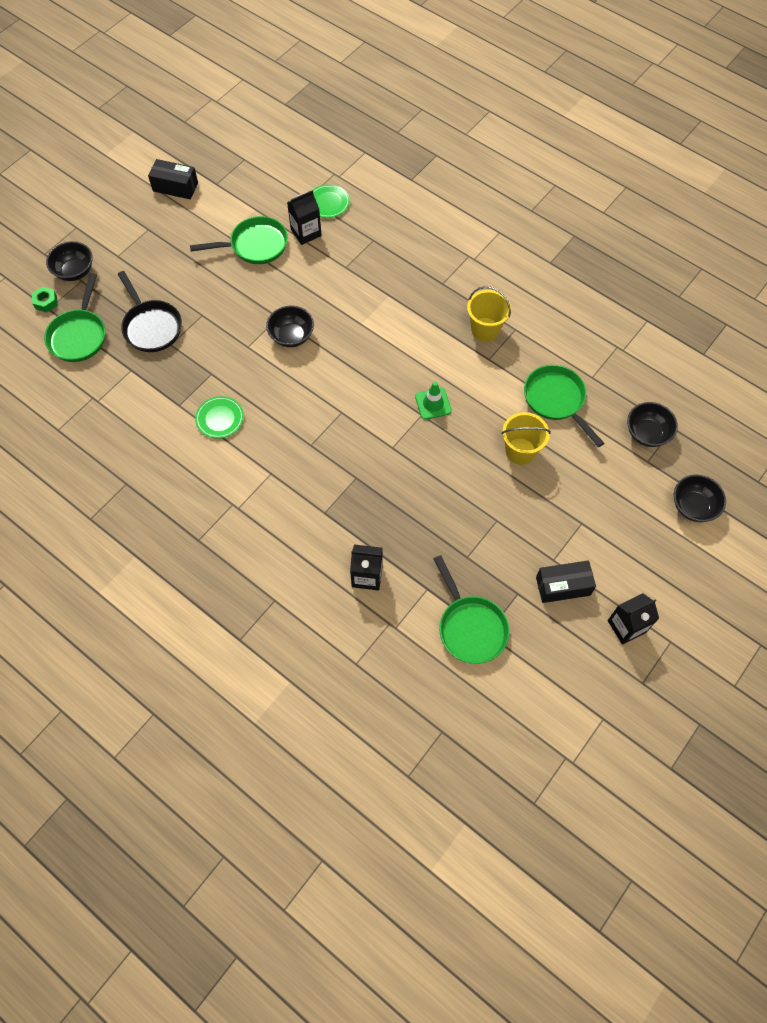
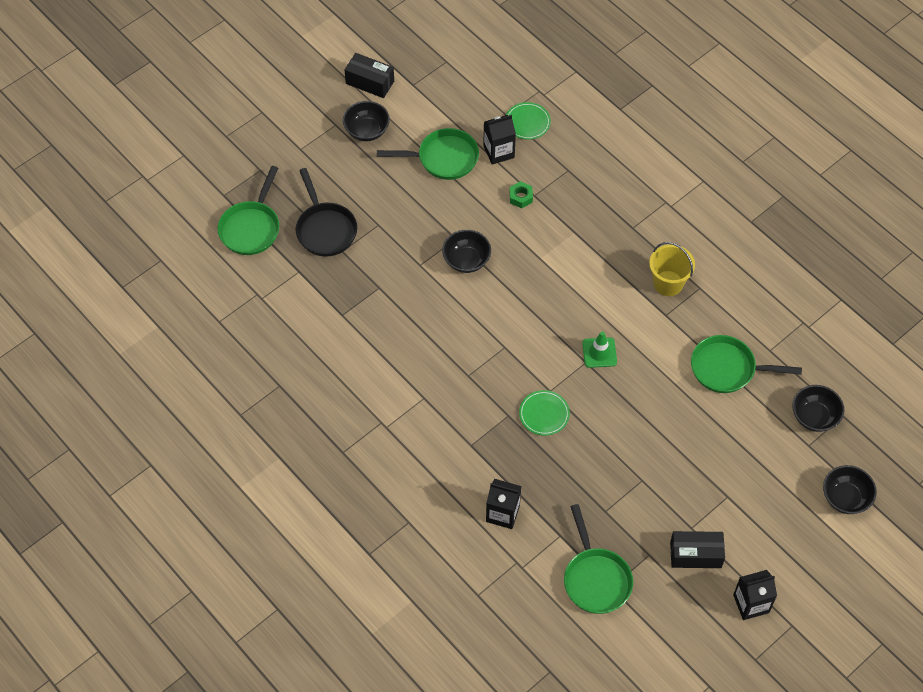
camera: 10 degrees right, 5 degrees down
(46, 302) = (222, 188): green nut -> green nut (520, 197)
(75, 271) = (255, 159): black bowl -> black bowl (367, 131)
(220, 418) = (381, 334): green plate -> green plate (544, 414)
(520, 451) = (679, 415): yellow bucket -> none
(556, 400) = (727, 369): green pan -> green pan turned 60 degrees counterclockwise

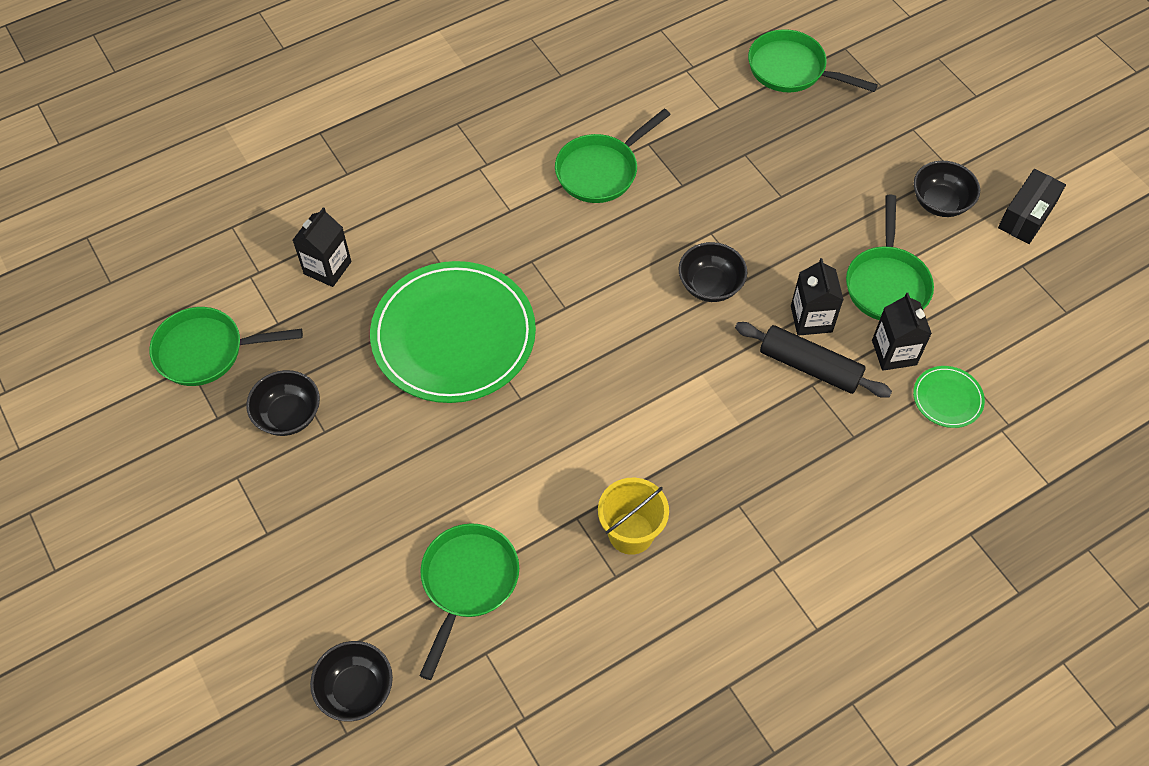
camera: 100 degrees right, 0 degrees up
(325, 229) = (781, 140): black pan -> none
(374, 342) = (601, 170): none -> green pan
(520, 197) = (809, 367): green nut -> black rolling pin
(544, 414) = (453, 335): green plate -> green plate, size x2.40
(599, 352) = (532, 418): green traffic cone -> none
(695, 554) = (197, 473): black box -> none
(751, 603) = (105, 526): black carton -> black carton (811, 319)
(845, 498) = (212, 698): black bowl -> black bowl (288, 415)

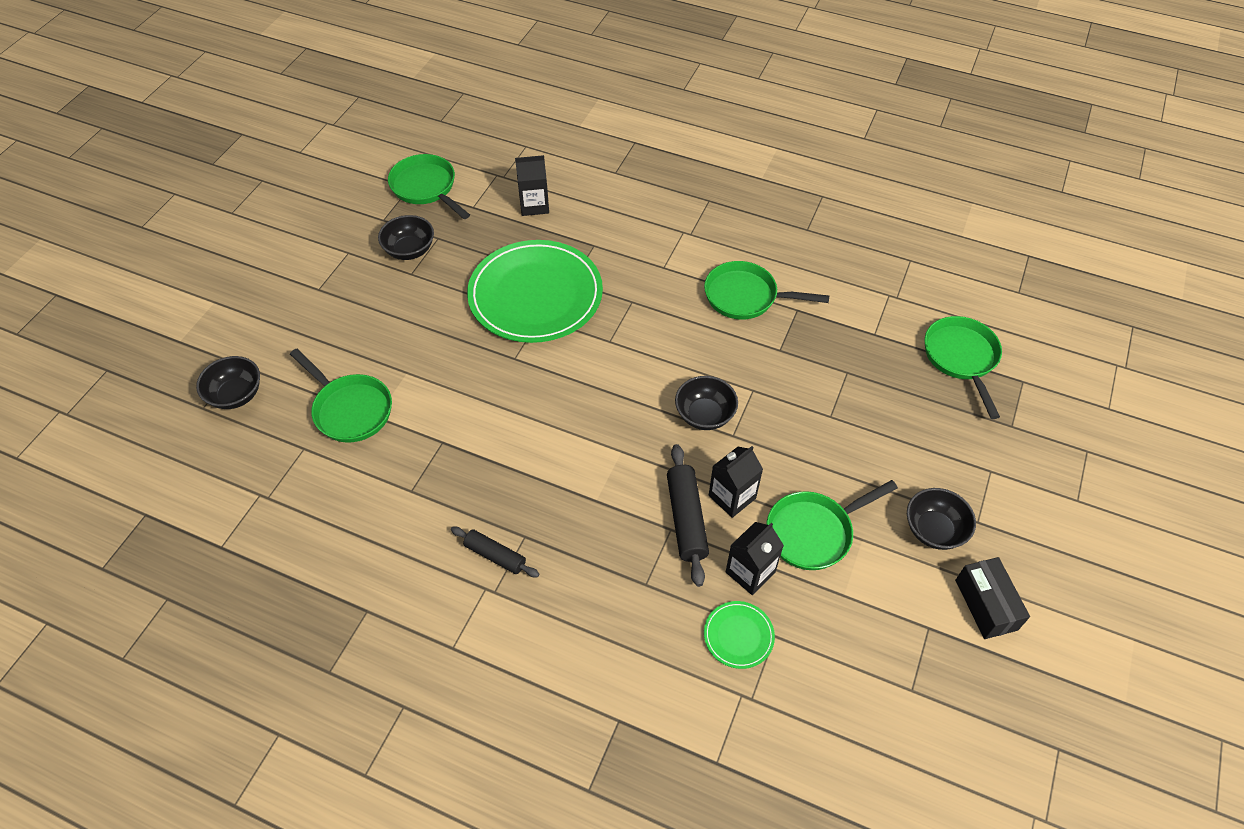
camera: 55 degrees right, 5 degrees down
(467, 583) = (350, 409): green pan -> green pan turned 60 degrees clockwise
(631, 533) = (452, 481): yellow bucket -> none
(742, 541) = (495, 555): none -> black rolling pin
(1026, 216) = (986, 605): black box -> black box turned 75 degrees clockwise

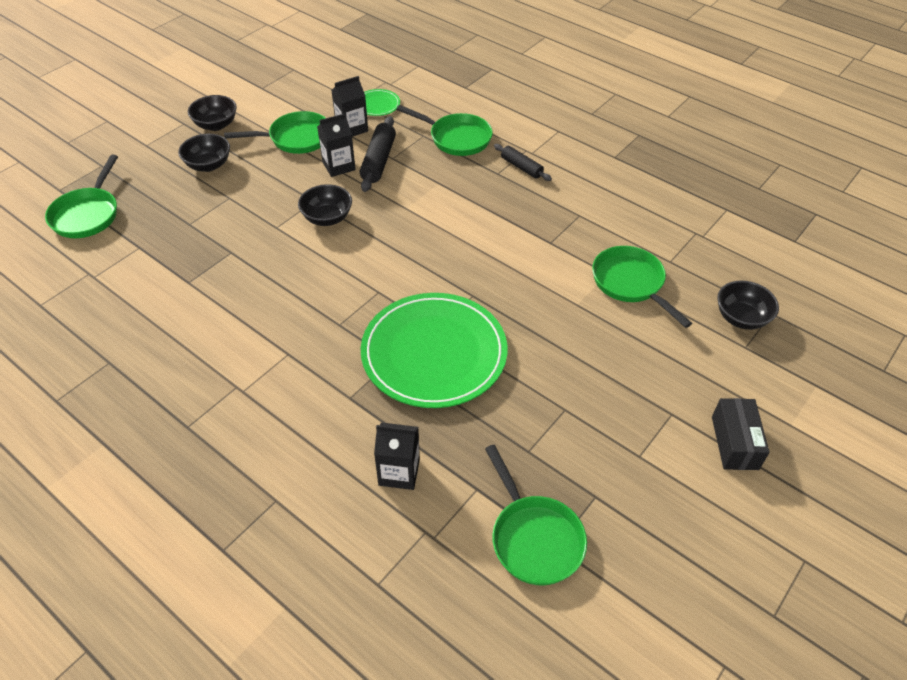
camera: 165 degrees left, 5 degrees down
(410, 250) = (564, 441): black bowl -> black bowl (208, 165)
(746, 296) = (226, 305): green pan -> green pan (456, 138)
(986, 605) = (219, 90): black box -> black box (734, 442)

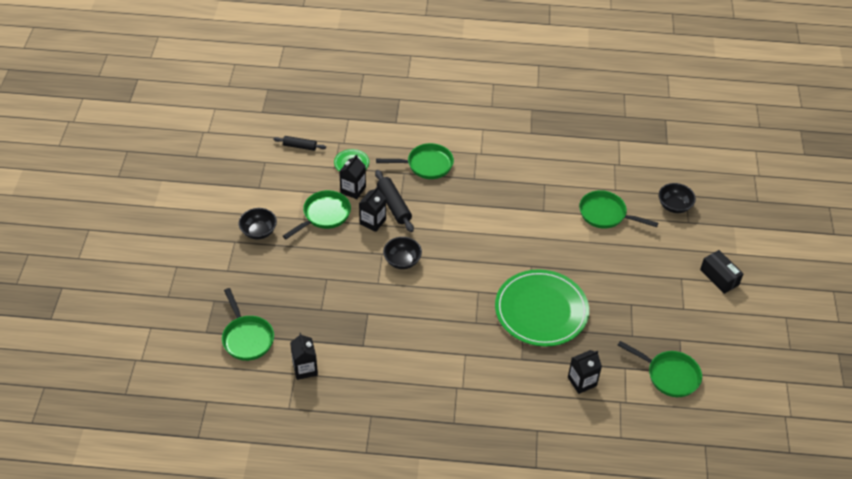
camera: 35 degrees left, 0 degrees up
(103, 274) = (305, 369): none -> black carton
(208, 165) = (287, 263): black bowl -> none
(521, 167) = (484, 167): black rolling pin -> black rolling pin (300, 146)

